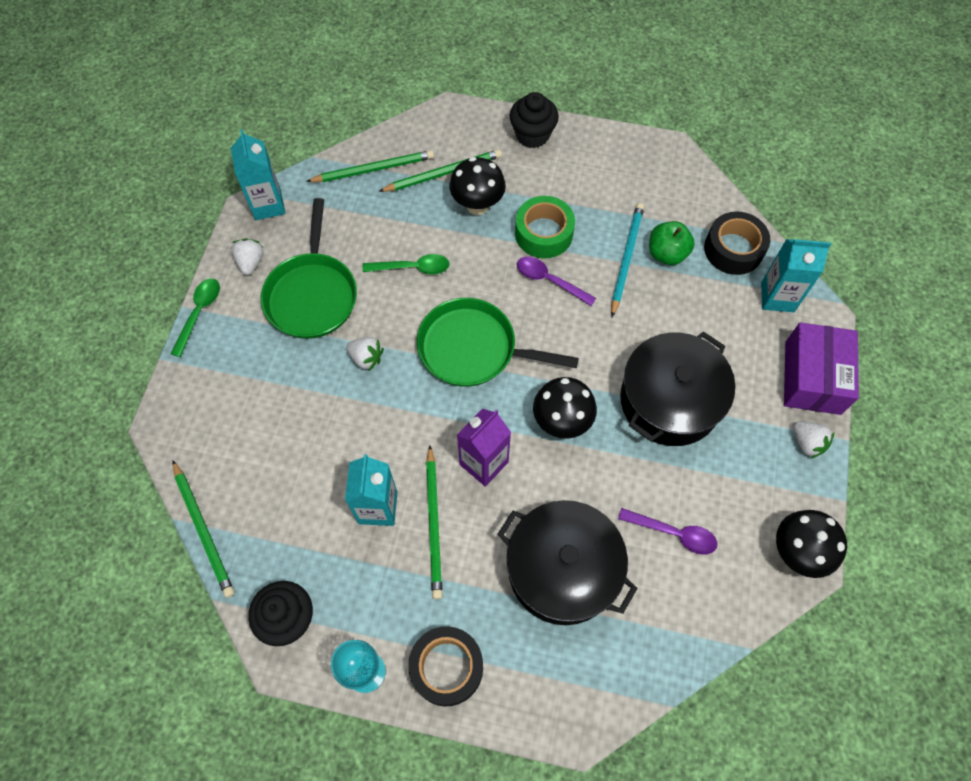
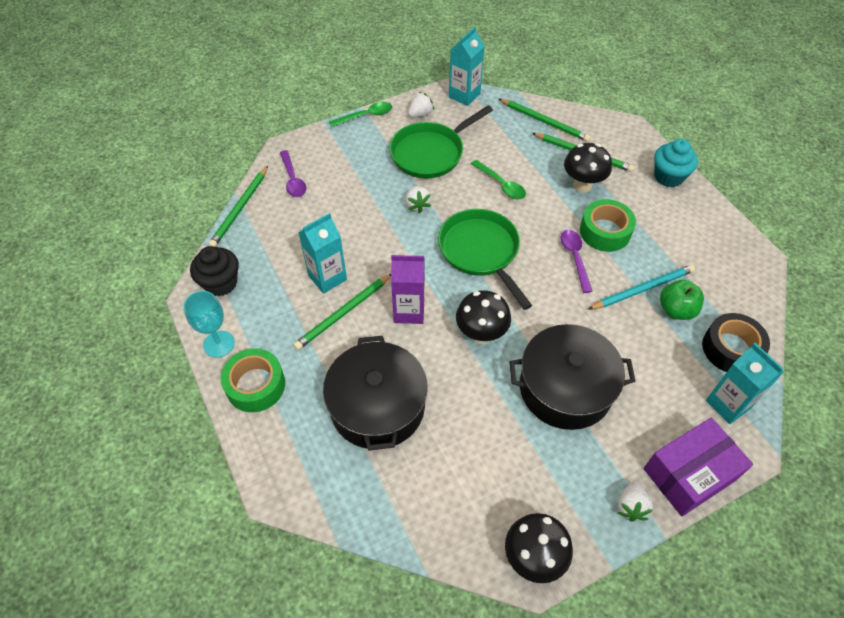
camera: 50 degrees right, 10 degrees down
(446, 667) = (255, 385): black tape -> green tape
(532, 135) = (668, 177): black cupcake -> turquoise cupcake
(673, 533) = (467, 459): purple spoon -> purple spoon (293, 179)

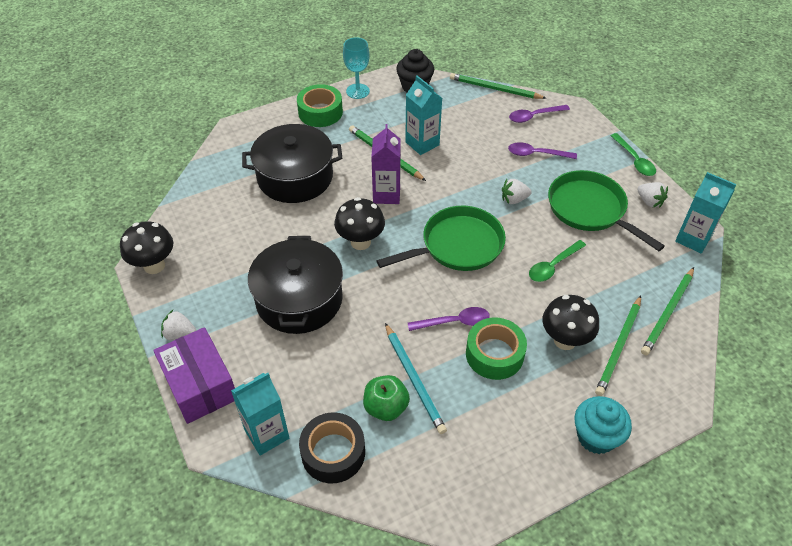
camera: 90 degrees right, 5 degrees down
(352, 183) = (536, 154): none -> purple spoon

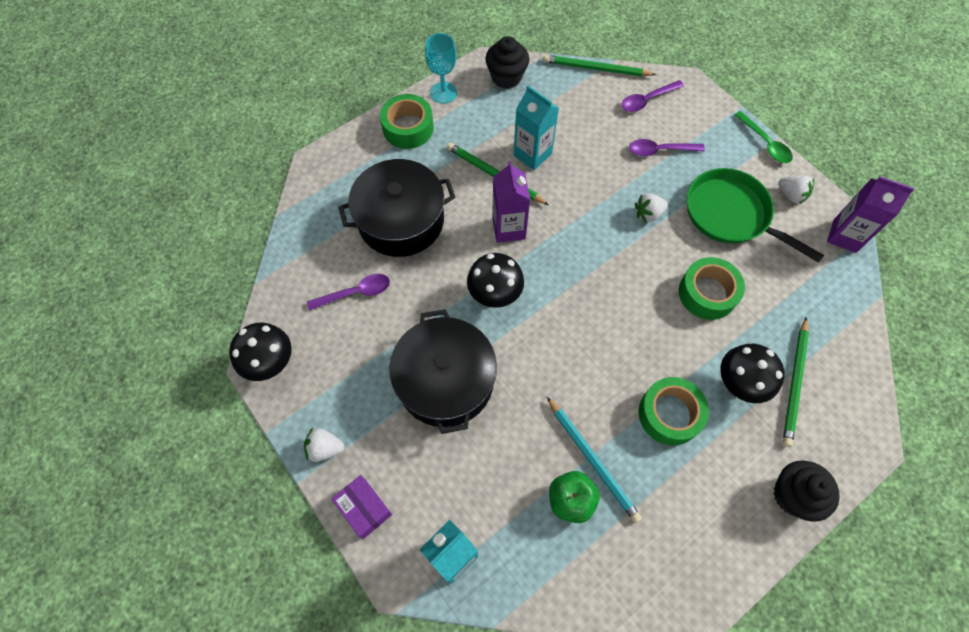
camera: 10 degrees left, 15 degrees up
(200, 385) = (364, 508): purple box -> purple box, size x0.60
(333, 453) = (528, 565): black tape -> none
(454, 322) = (619, 381): purple spoon -> purple spoon (355, 293)
(457, 245) = (601, 283): green pan -> none
(553, 266) = (707, 293): green spoon -> green tape
(596, 436) = (793, 495): turquoise cupcake -> black cupcake
(667, 313) = (836, 332): green pencil -> none
(693, 239) = (844, 236): turquoise carton -> purple carton

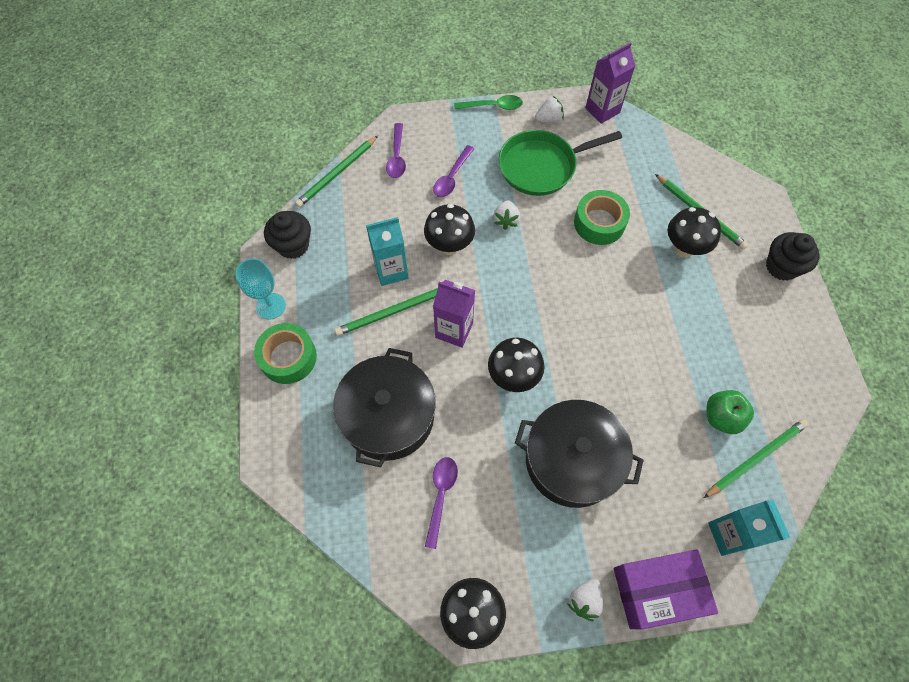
camera: 60 degrees left, 0 degrees up
(364, 508) = (657, 590): purple box -> purple box, size x1.67
(548, 552) = (756, 458): none -> green pencil
(588, 184) = (449, 246): none -> black mushroom
(592, 460) = (697, 383): turquoise pencil -> none
(669, 414) = (685, 308): green tape -> none

